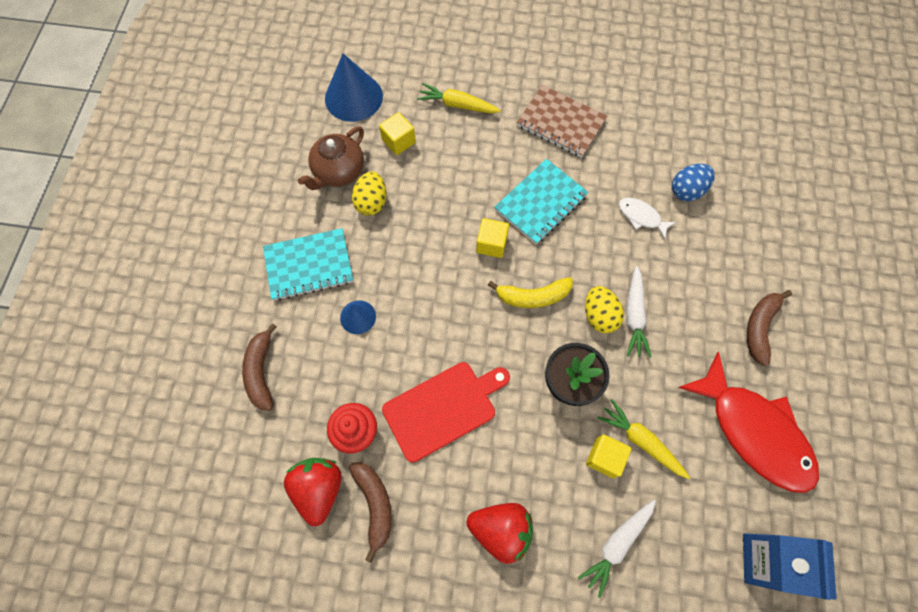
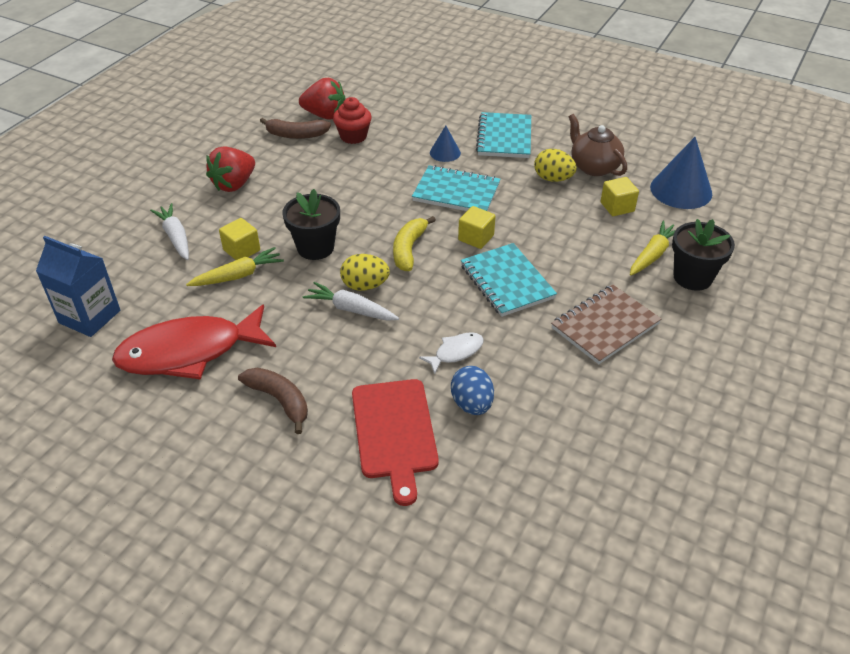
camera: 110 degrees right, 25 degrees down
(261, 371) = (426, 105): brown banana -> none
(427, 283) = (456, 192): none -> turquoise notebook
(443, 408) = (342, 178): red cutting board -> red cutting board (394, 432)
(475, 75) = (692, 277): none -> black flower pot

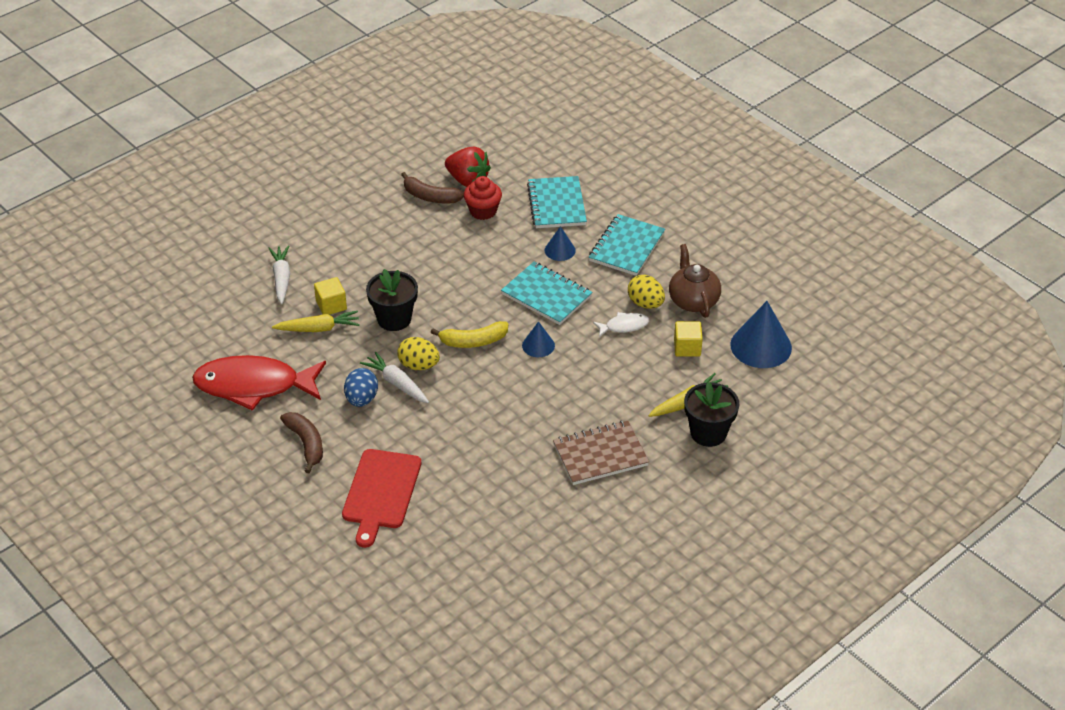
camera: 20 degrees right, 0 degrees up
(89, 316) = (188, 335): blue carton -> none
(234, 184) = (352, 237): red strawberry -> none
(409, 249) = (473, 341): yellow banana -> yellow banana turned 135 degrees counterclockwise
(456, 352) = (462, 443): white fish -> white fish (624, 326)
(472, 404) = (452, 488): blue egg -> blue egg (361, 399)
(476, 238) = (538, 345): yellow cube -> blue cone
(507, 282) = (541, 394): turquoise notebook -> turquoise notebook (556, 204)

